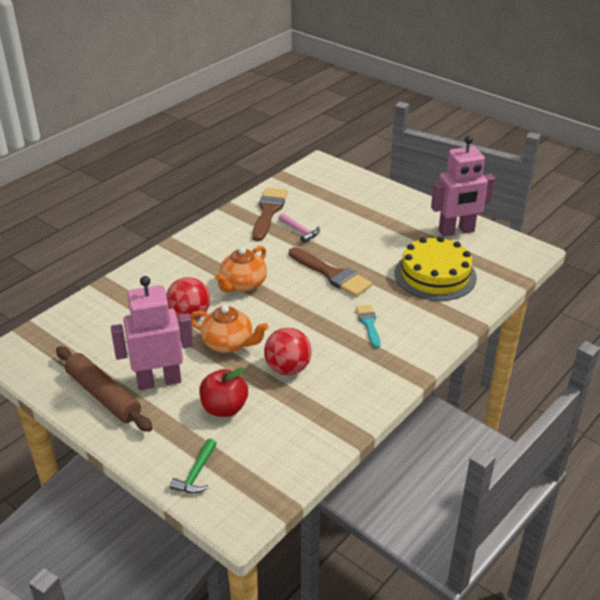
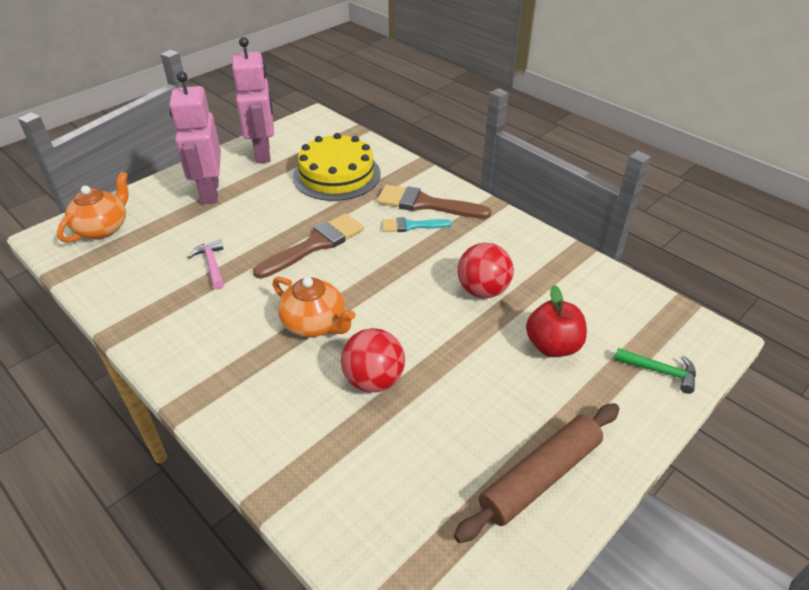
camera: 85 degrees left, 5 degrees up
(159, 381) = (508, 411): pink robot -> pink robot (209, 192)
(228, 343) = (435, 340): orange teapot -> orange teapot (103, 228)
(268, 211) = (148, 292): brown brush -> brown brush (426, 204)
(300, 231) = (212, 265): pink hammer -> pink hammer turned 75 degrees counterclockwise

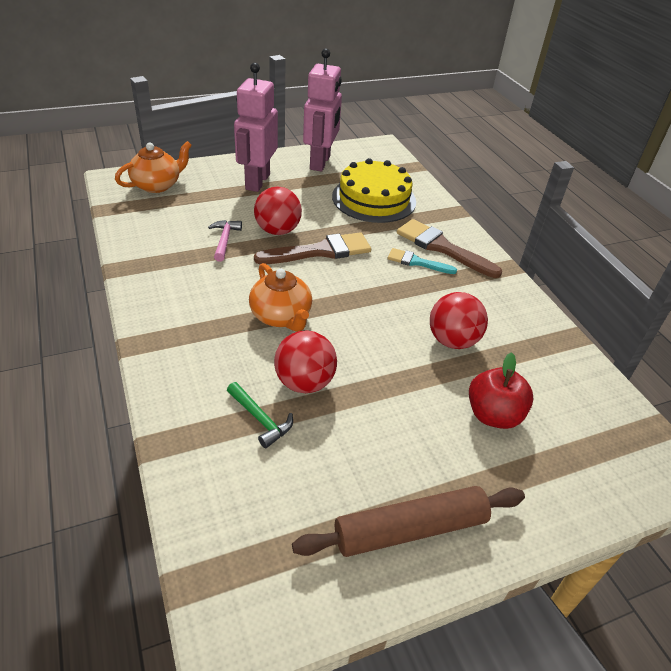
camera: 20 degrees right, 0 degrees up
(261, 237) = (277, 231): none -> red ball
(660, 372) = (595, 482): green hammer -> green hammer (260, 419)

